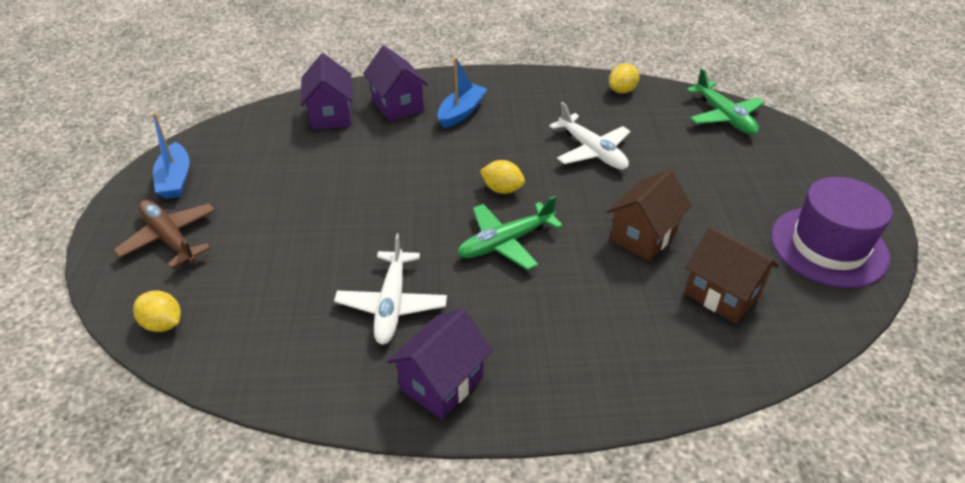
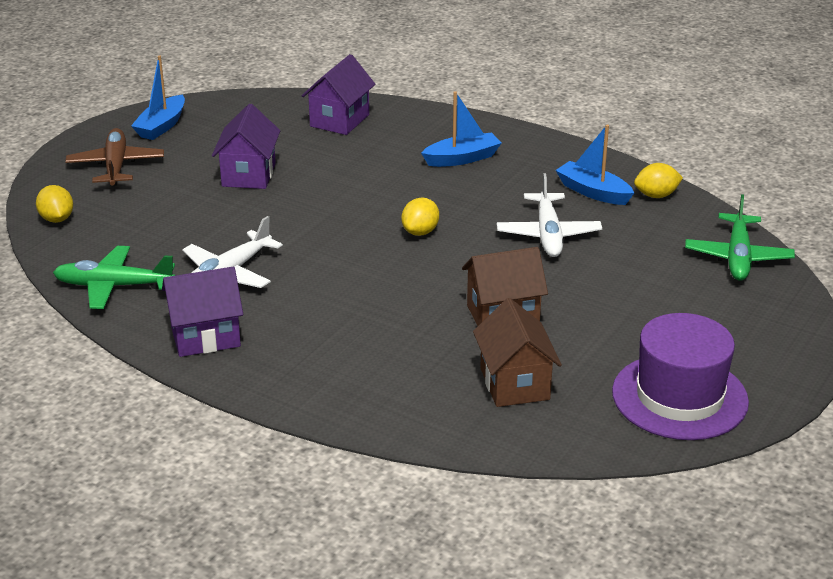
camera: 35 degrees right, 10 degrees down
(397, 105) = (409, 132): purple house -> purple house (248, 175)
(502, 189) = (420, 232): yellow lemon -> yellow lemon turned 60 degrees clockwise
(506, 242) = (372, 270): green plane -> green plane (114, 286)
(580, 104) = (593, 192): none -> blue boat

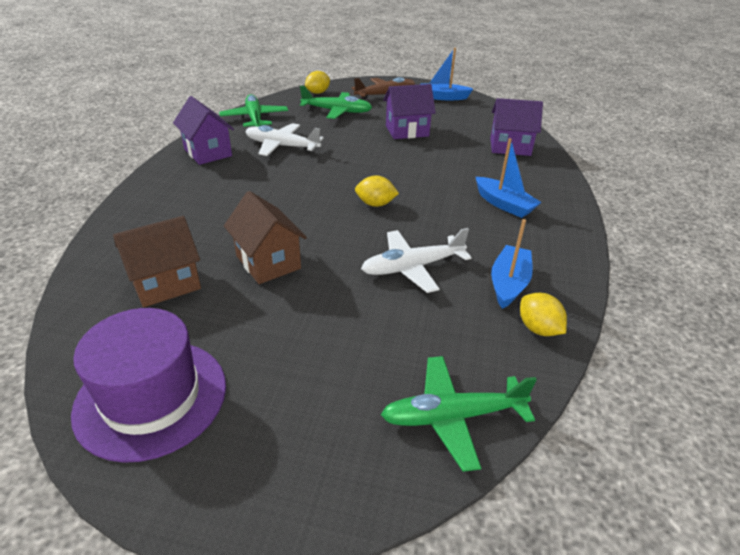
camera: 70 degrees right, 5 degrees up
(143, 214) = (336, 111): none -> green plane

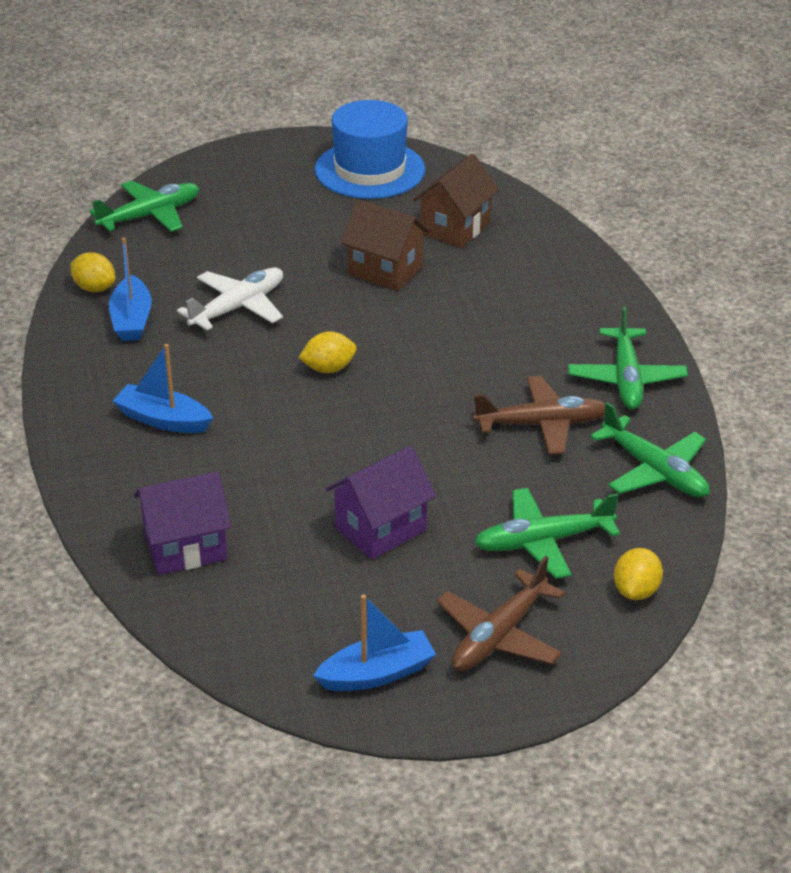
camera: 155 degrees right, 0 degrees up
(151, 397) = (369, 170): purple hat -> blue hat
(208, 152) = (626, 378): purple house -> green plane
(282, 146) = (541, 424): white plane -> brown plane

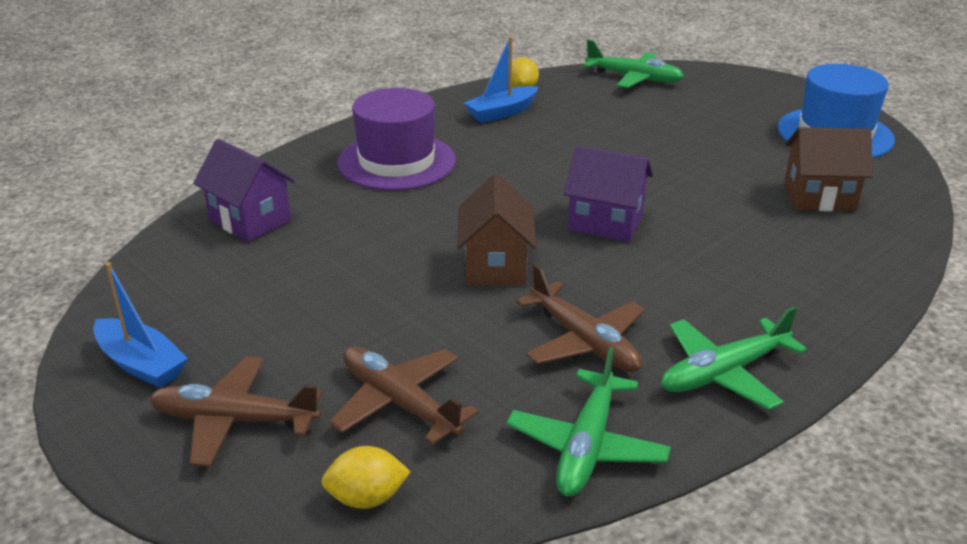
camera: 60 degrees right, 5 degrees down
(163, 420) = (396, 162): blue boat -> purple hat
(237, 307) = (568, 143): white plane -> none
(328, 369) = (537, 205): yellow lemon -> none
(380, 529) = (343, 301): purple house -> purple house (605, 223)
(385, 271) = (706, 186): brown house -> brown house (495, 266)
(543, 541) = (399, 403): green plane -> brown plane

